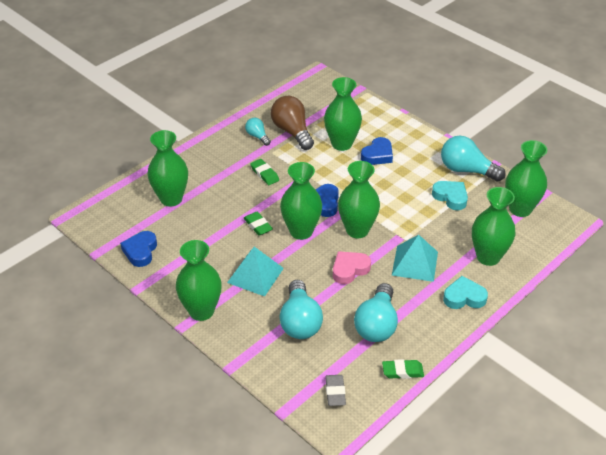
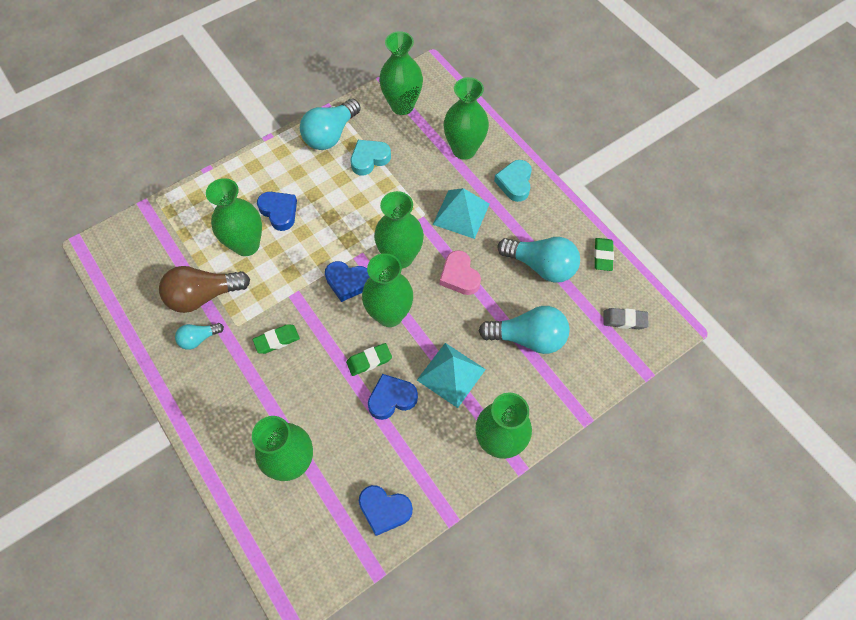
camera: 80 degrees left, 20 degrees up
(228, 243) = (391, 398): none -> blue heart

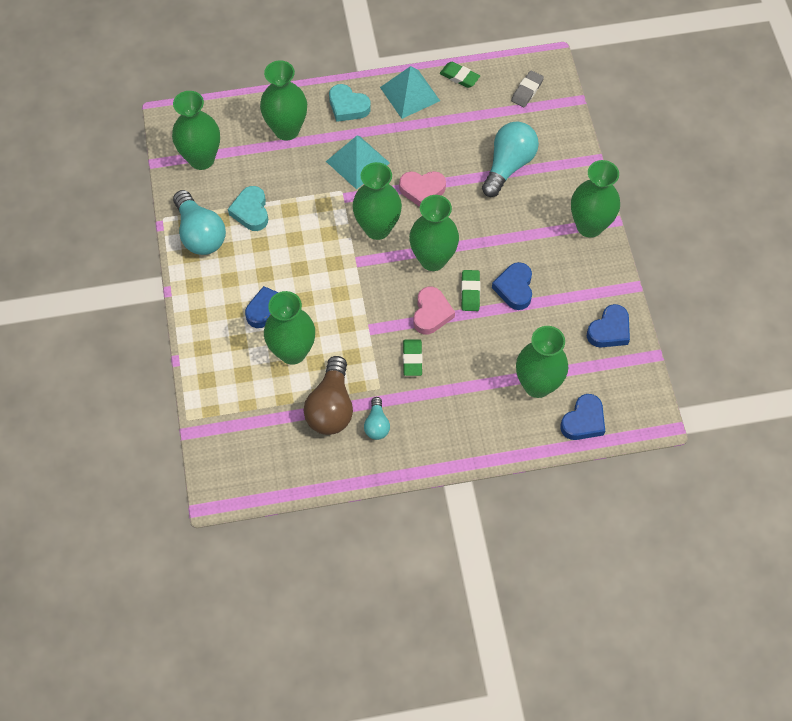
camera: 65 degrees left, 0 degrees up
(331, 337) = (431, 313): none -> pink heart
(347, 282) = (381, 280): blue heart -> blue heart (583, 421)
(451, 374) = (514, 235): turquoise pyramid -> turquoise pyramid (410, 94)
(541, 266) = (445, 125): turquoise light bulb -> none

